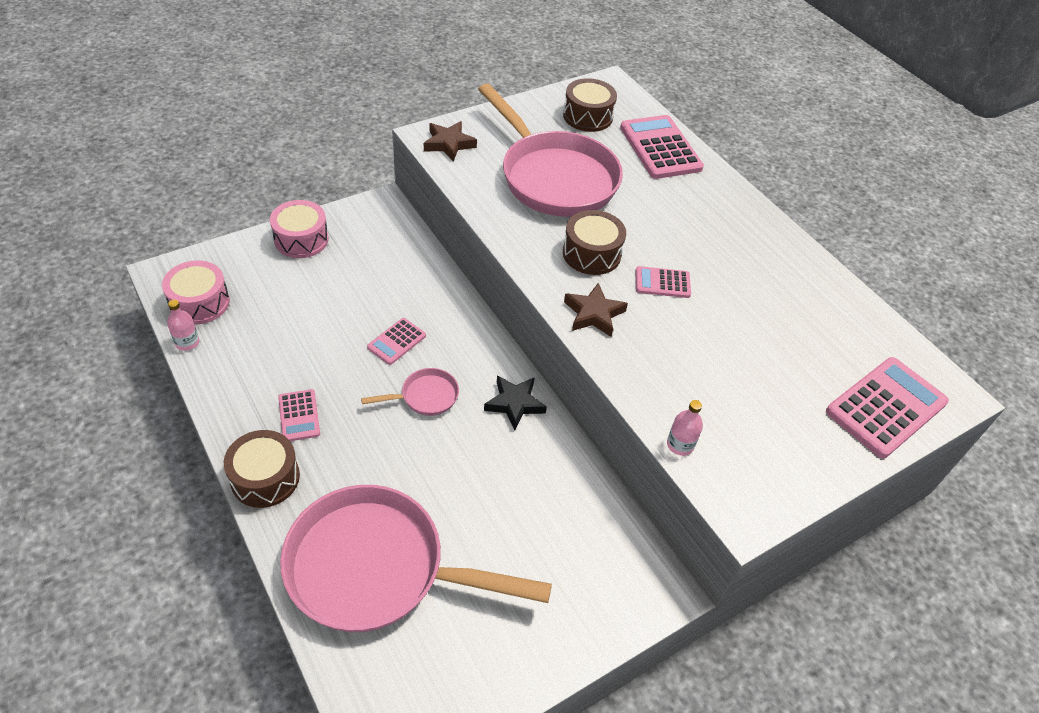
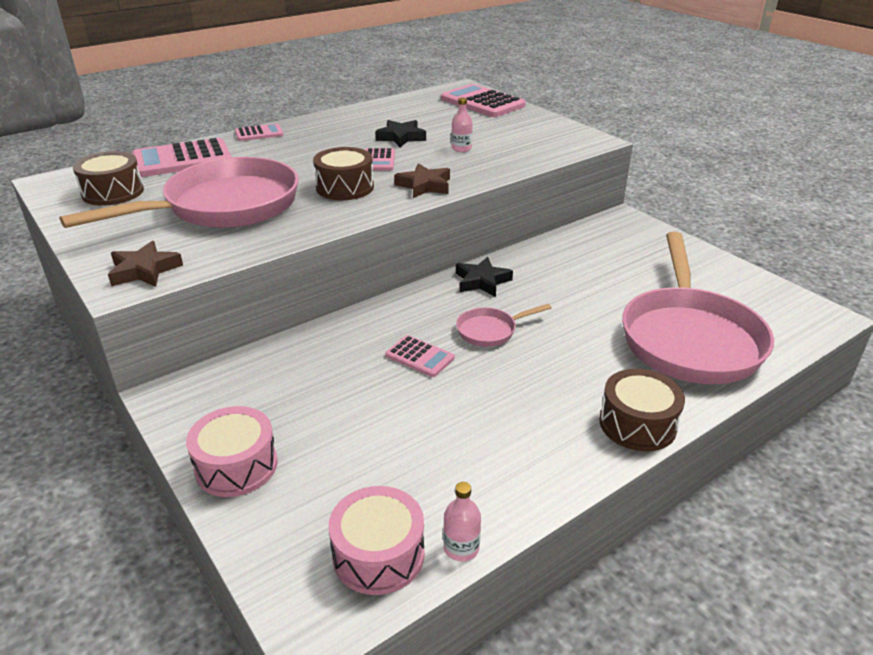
camera: 90 degrees left, 15 degrees down
(299, 416) = (547, 413): pink calculator -> pink calculator (259, 133)
(425, 396) = (490, 331): pink pan -> pink pan turned 90 degrees counterclockwise
(680, 445) = (549, 157): pink bottle -> pink bottle (461, 148)
(735, 307) = (401, 137): none -> black star

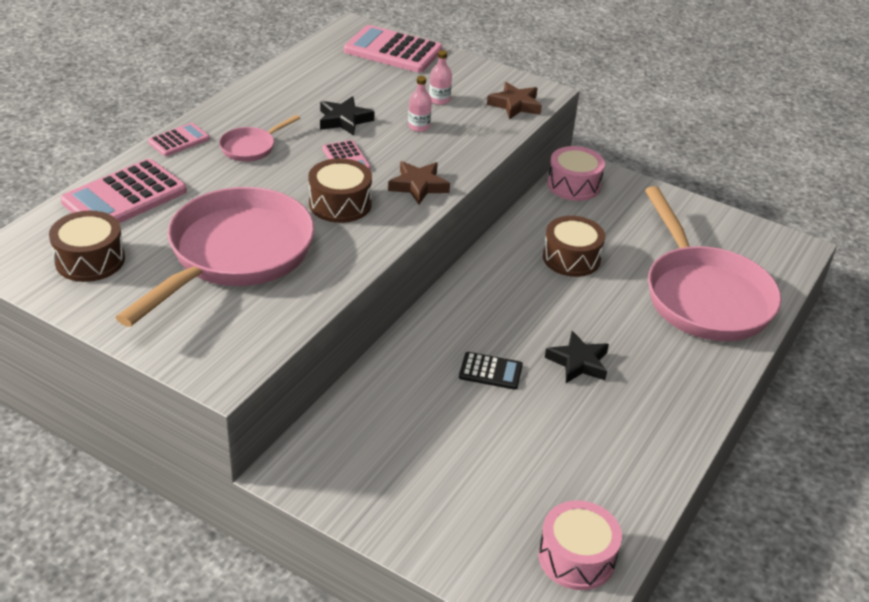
camera: 25 degrees left, 5 degrees up
(144, 270) = (227, 353): brown star -> brown star (515, 105)
(236, 466) = (407, 520): pink drum -> pink drum (573, 185)
(419, 357) = (490, 371): pink calculator -> black calculator
(461, 548) = (633, 533): pink bottle -> pink bottle (439, 100)
(482, 281) = (494, 274): black star -> black star (578, 362)
(490, 331) = (535, 328): pink pan -> pink pan (251, 147)
(637, 424) = (704, 390): brown drum -> brown drum (571, 258)

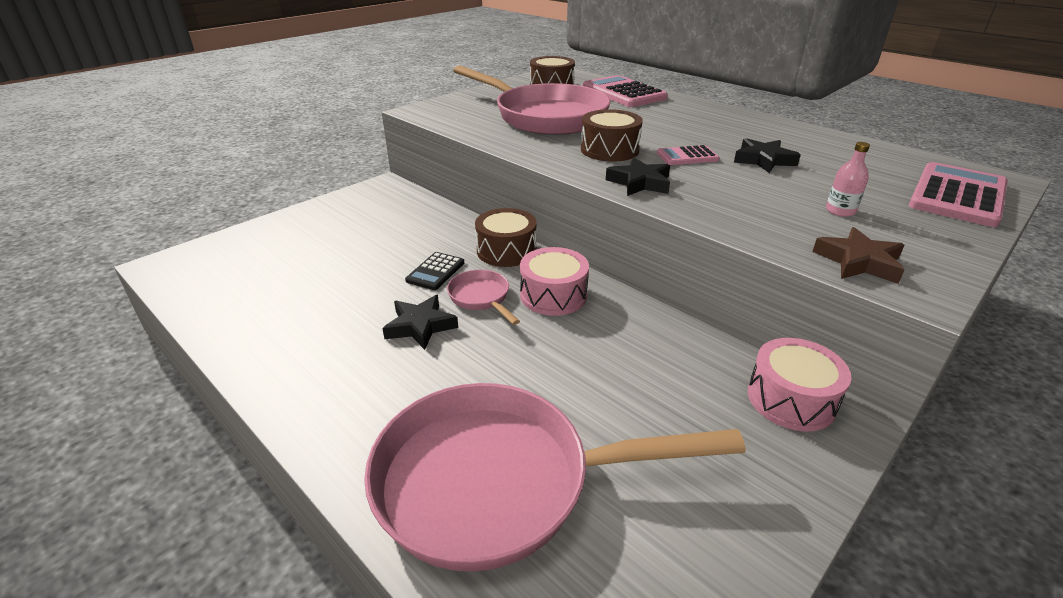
camera: 105 degrees right, 5 degrees down
(179, 140) = (704, 106): pink calculator -> none
(251, 147) = (699, 125): pink pan -> pink pan (481, 298)
(418, 186) = (640, 183): brown star -> black star
(419, 126) = (766, 193): pink bottle -> none
(571, 258) = (607, 359): brown drum -> brown drum (506, 251)
(576, 557) = (205, 280): pink drum -> pink drum (553, 295)

